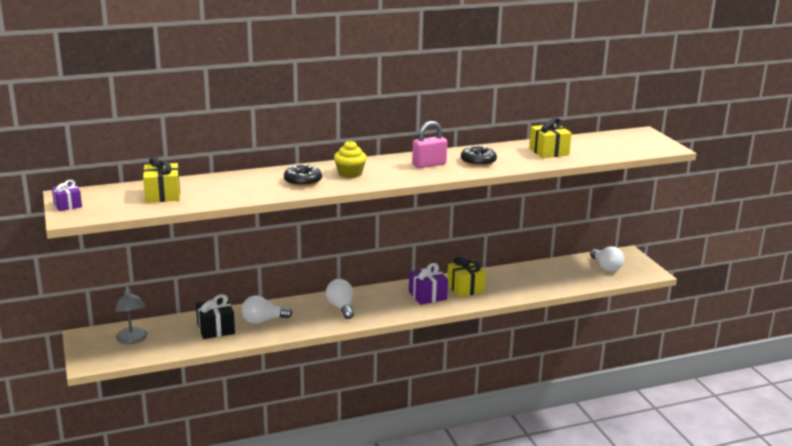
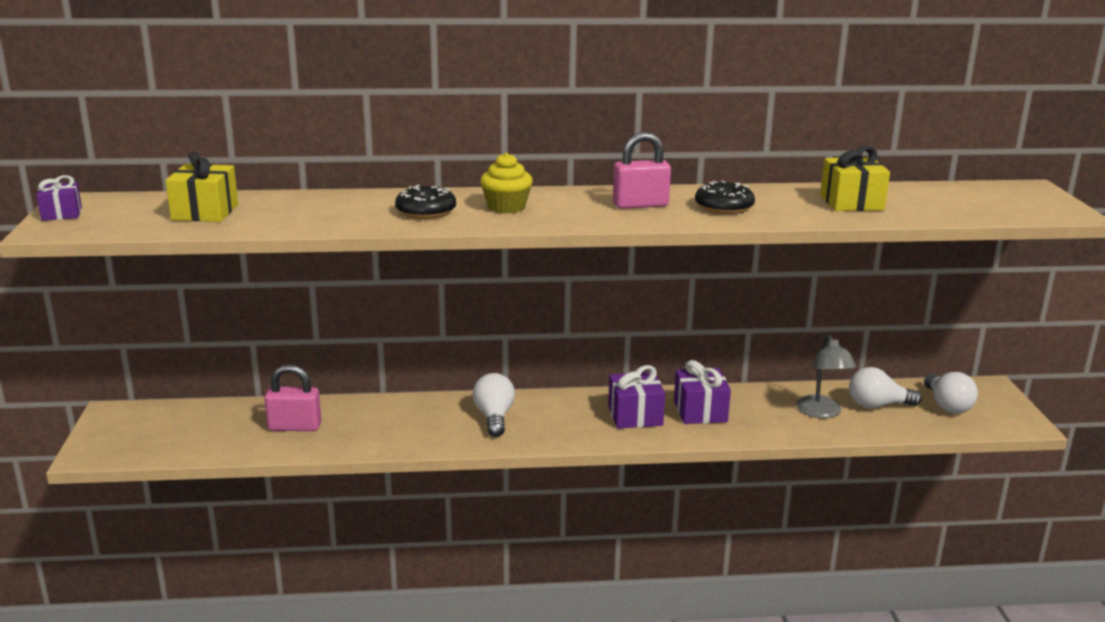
camera: 15 degrees right, 0 degrees up
(132, 340) = (171, 427): grey lamp -> grey lamp (822, 412)
(216, 329) = (295, 427): black gift -> pink padlock
(263, 320) = (369, 423): white light bulb -> white light bulb (877, 405)
(465, 288) = (700, 411): yellow gift -> purple gift

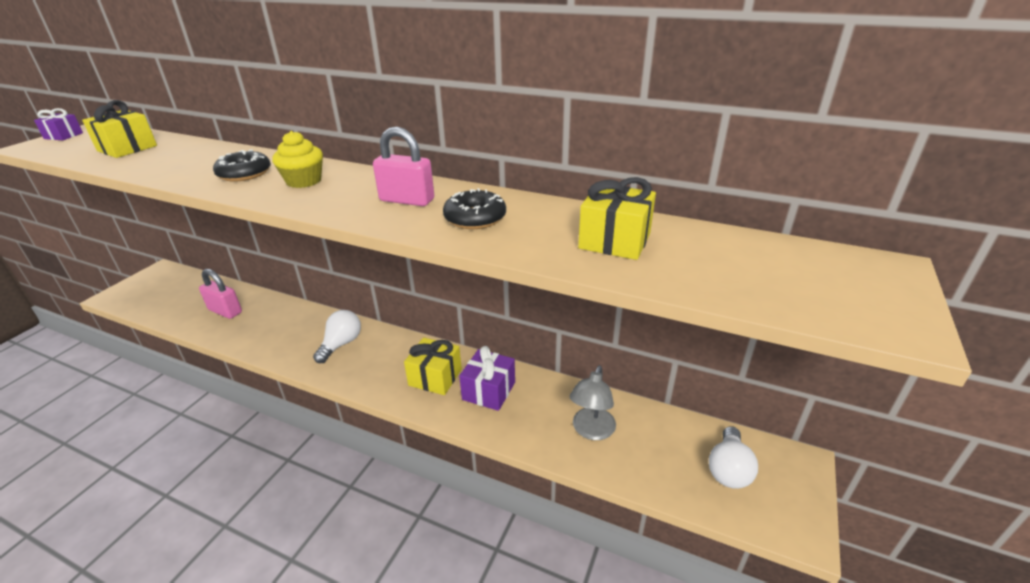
camera: 30 degrees right, 10 degrees up
(635, 416) = (435, 377): purple gift -> yellow gift
(877, 405) = (654, 442): white light bulb -> none

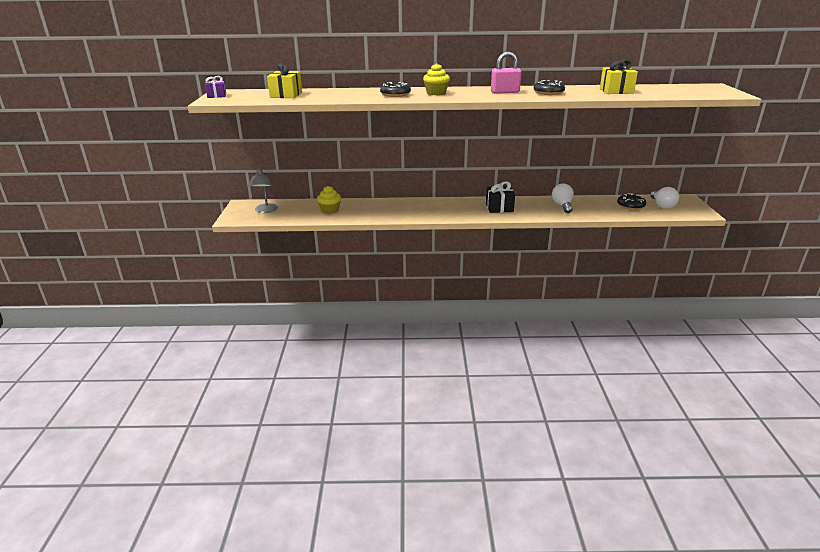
camera: 25 degrees left, 5 degrees down
(225, 311) = (330, 210): pink padlock -> yellow cupcake
(341, 344) = (428, 208): white light bulb -> white light bulb (562, 206)
(435, 377) = (499, 208): yellow gift -> black gift
(489, 391) = (532, 206): purple gift -> none
(591, 431) = (596, 207): grey lamp -> grey lamp (265, 211)
(663, 447) = (630, 205): none -> black donut

